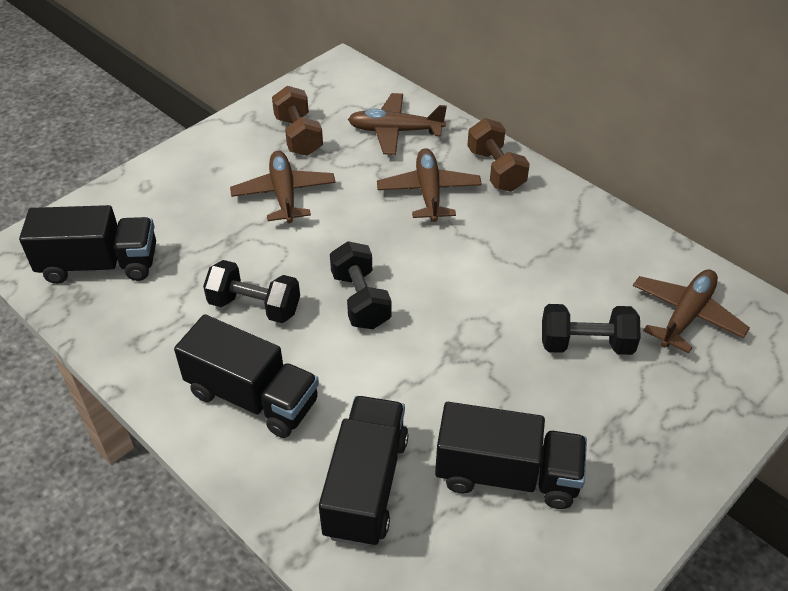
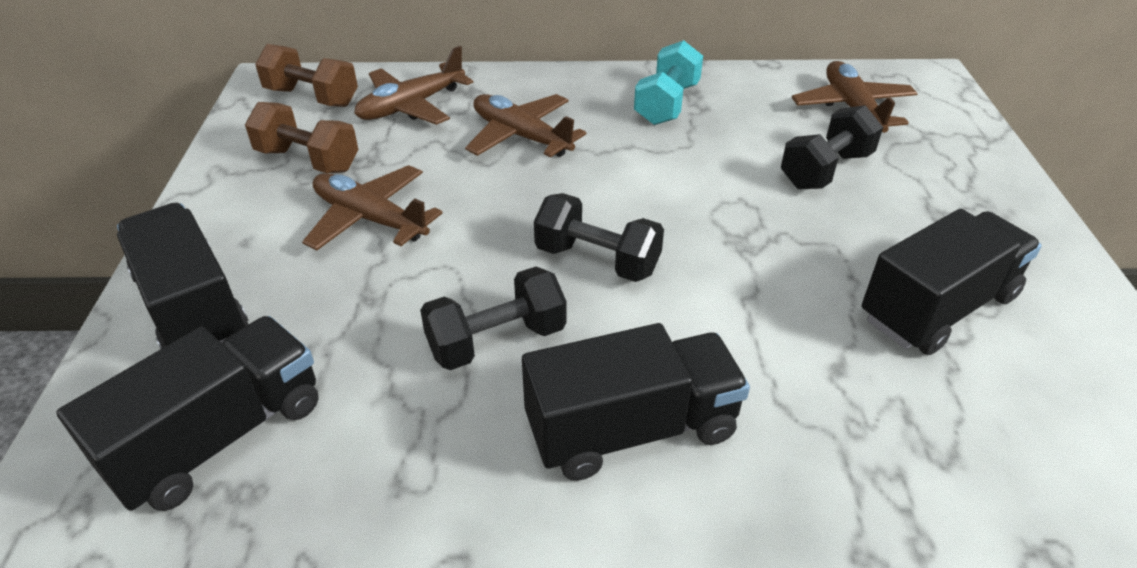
camera: 45 degrees left, 5 degrees down
(366, 486) = (861, 416): black truck -> black truck (192, 307)
(495, 170) = (554, 89): brown dumbbell -> brown dumbbell (312, 97)
(553, 227) = (667, 104): none -> turquoise dumbbell

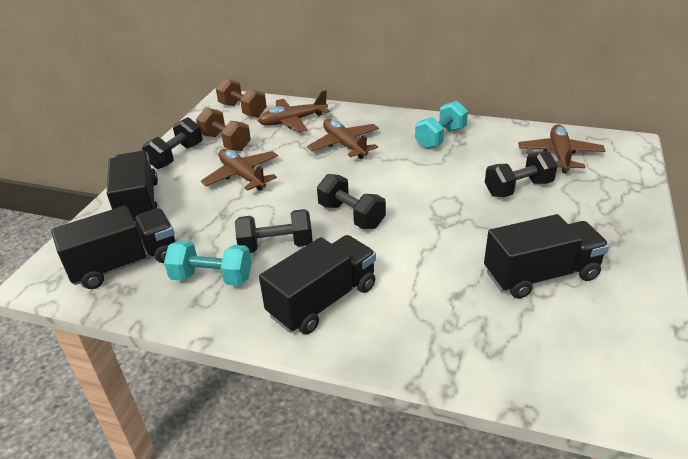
camera: 20 degrees right, 5 degrees down
(225, 200) = (176, 156): none -> black dumbbell
(408, 429) = (212, 278): none -> turquoise dumbbell
(631, 429) = (322, 301): black truck -> black truck turned 45 degrees counterclockwise

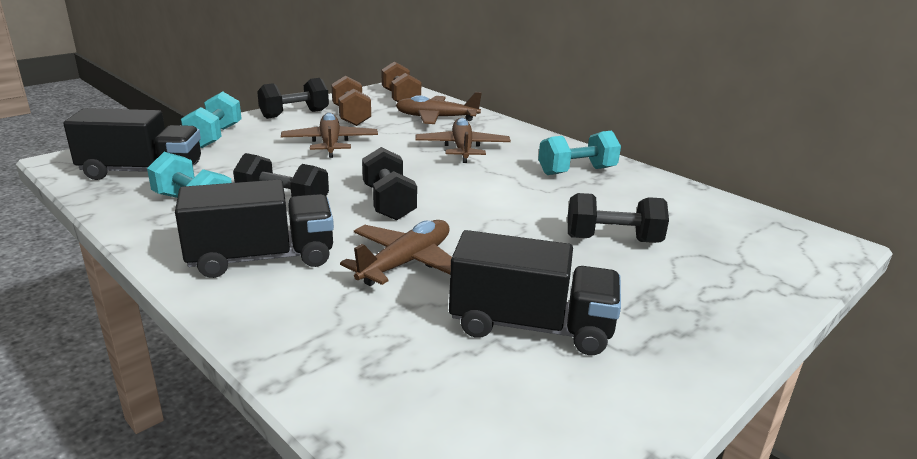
camera: 25 degrees right, 10 degrees down
(139, 204) = (215, 136): black truck -> turquoise dumbbell
(559, 155) = (710, 227): brown plane -> brown plane (406, 263)

